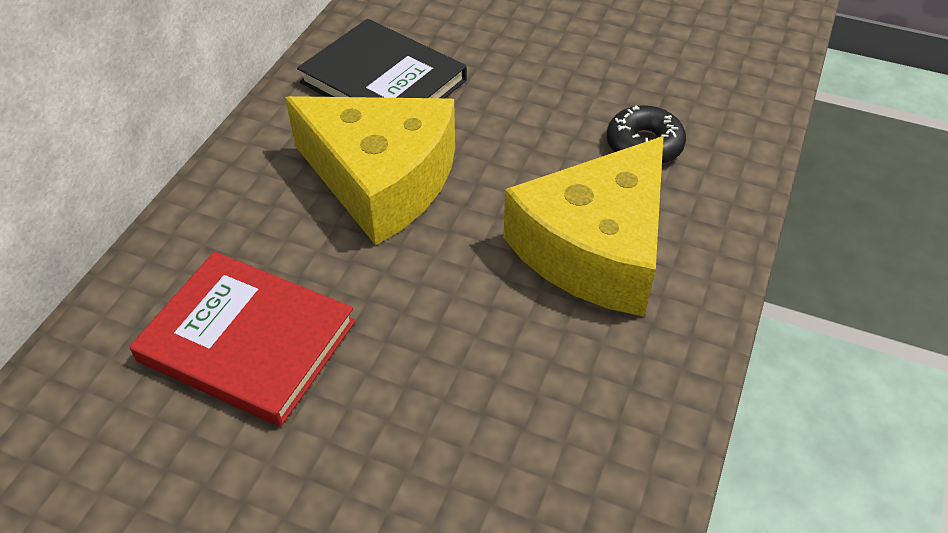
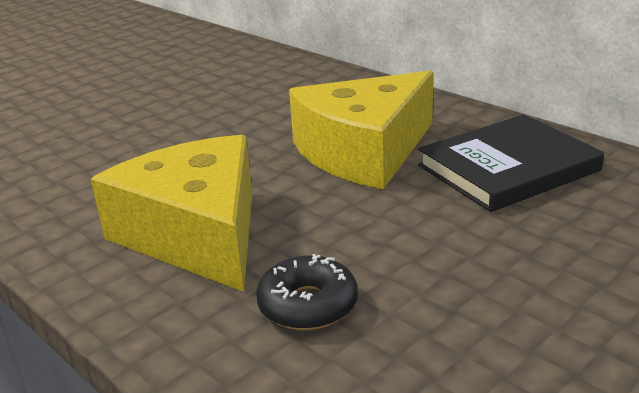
camera: 115 degrees right, 20 degrees down
(247, 341) = (249, 98): red book -> none

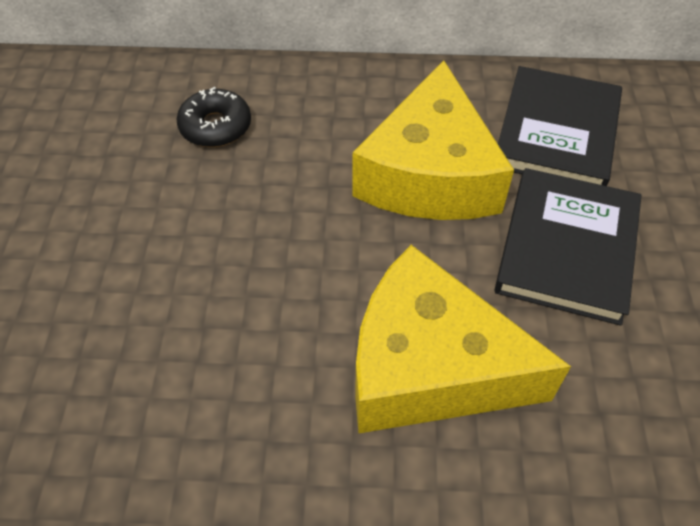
camera: 45 degrees left, 25 degrees up
(308, 305) = (610, 378): black donut -> black donut (215, 126)
(402, 227) = (566, 248): none -> black book

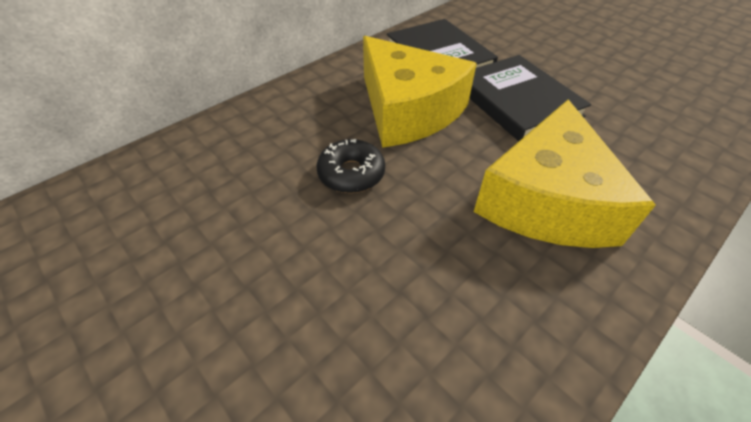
camera: 45 degrees left, 5 degrees down
(215, 126) = (236, 167): black donut -> black donut (351, 173)
(429, 367) = (546, 200): yellow cheese -> yellow cheese turned 45 degrees counterclockwise

